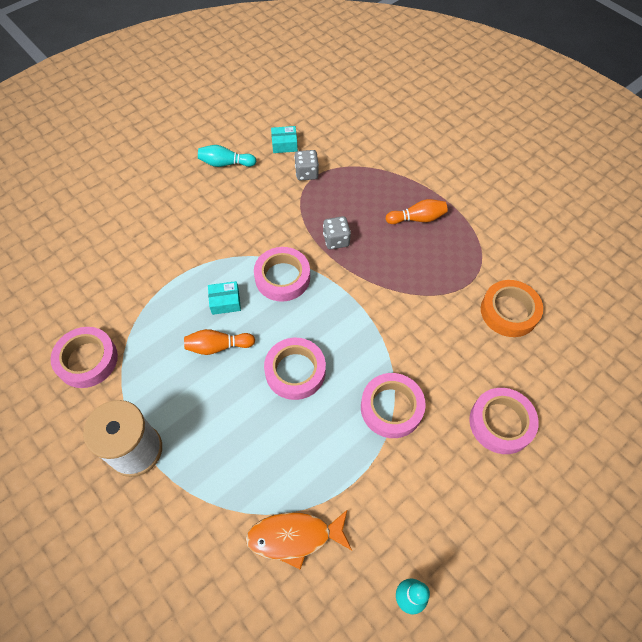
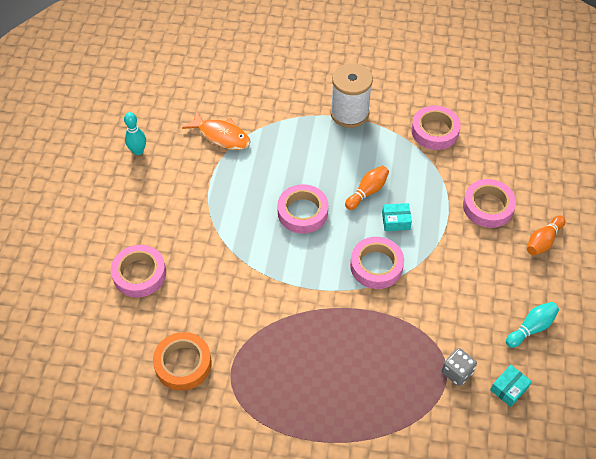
camera: 140 degrees right, 5 degrees down
(225, 302) = (396, 221): turquoise box -> turquoise box turned 45 degrees clockwise
(294, 537) = (221, 136): orange fish -> orange fish turned 75 degrees clockwise
(336, 240) = (368, 326): grey dice -> none
(391, 408) = (220, 234): pink tape -> pink tape (488, 207)
(417, 218) = (321, 398): orange bowling pin -> orange bowling pin (543, 241)

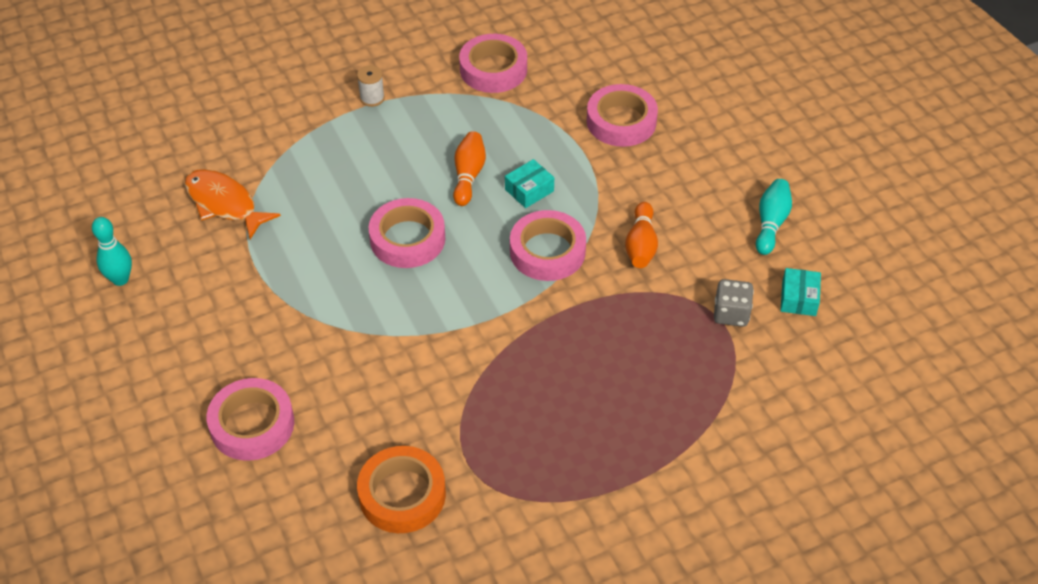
camera: 35 degrees left, 5 degrees down
(221, 136) = (224, 204): orange fish -> orange fish turned 135 degrees counterclockwise
(349, 113) = (372, 98): white spool -> white spool, size x0.43
(543, 241) = (710, 127): orange bowling pin -> orange bowling pin (641, 245)

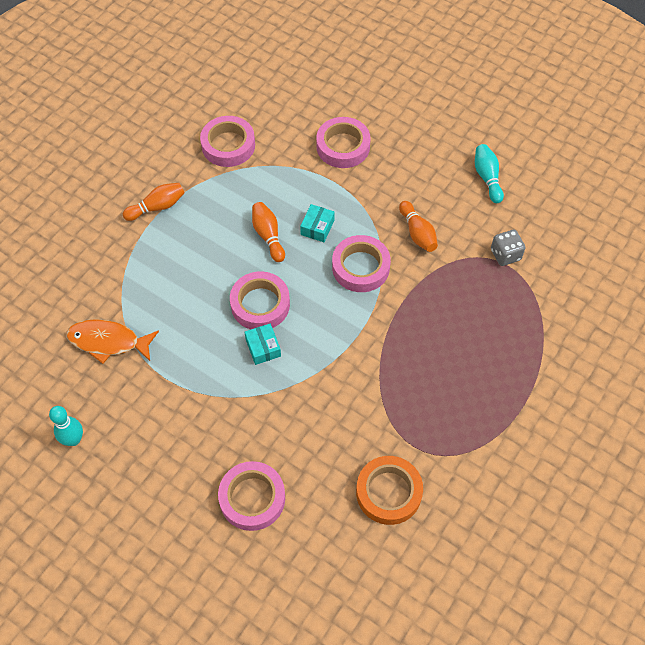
camera: 30 degrees left, 10 degrees up
(372, 98) = (157, 207): white spool -> orange bowling pin
(799, 298) = (538, 223): turquoise box -> turquoise box (263, 348)

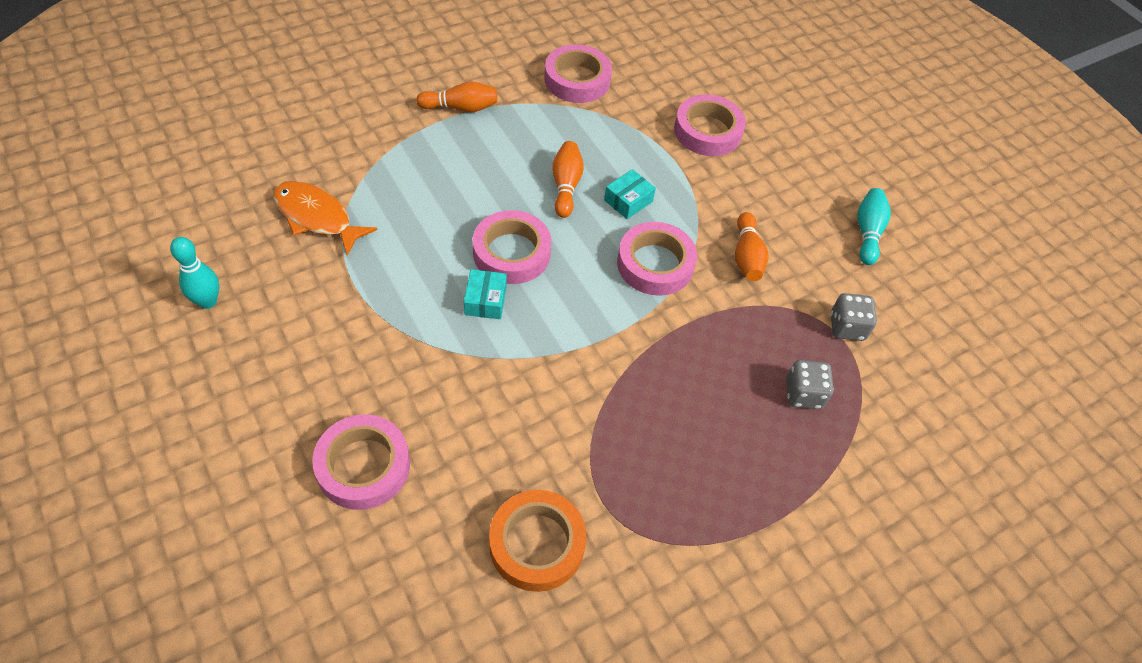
camera: 20 degrees right, 5 degrees down
(500, 315) = (803, 394): none -> grey dice

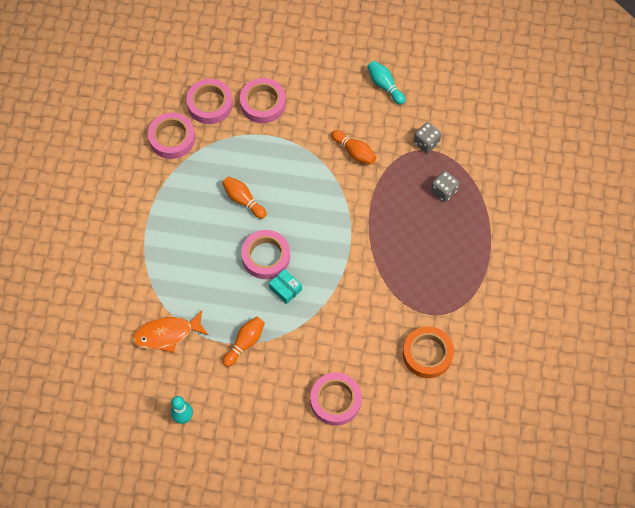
camera: 45 degrees left, 10 degrees up
(460, 108) = (144, 212): orange bowling pin -> orange bowling pin (245, 343)
(628, 201) = (277, 178): turquoise box -> none
(655, 264) = (325, 196): pink tape -> pink tape (210, 104)

